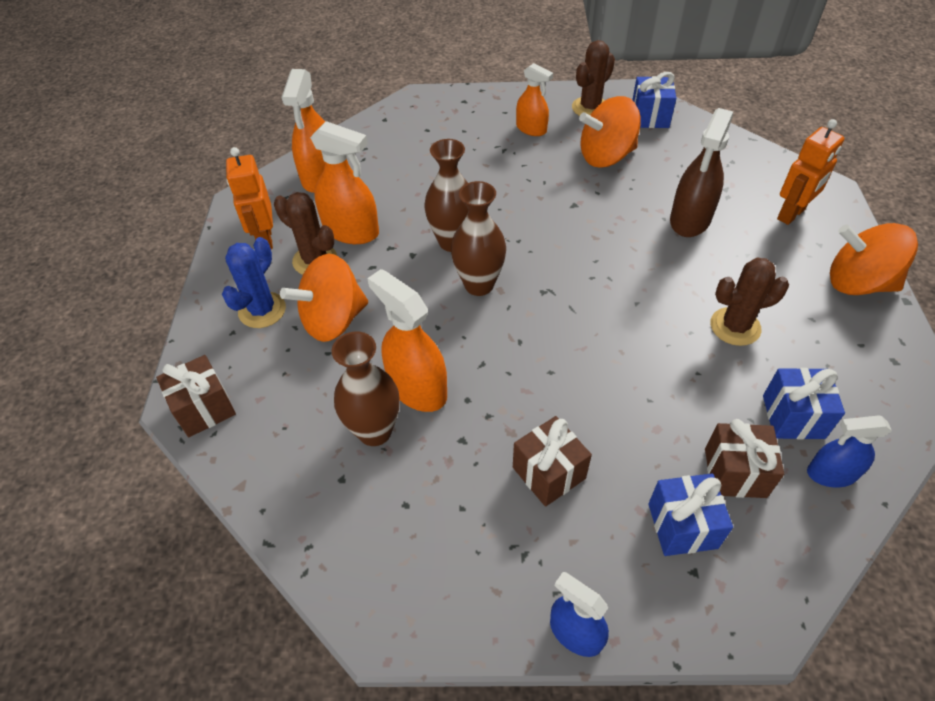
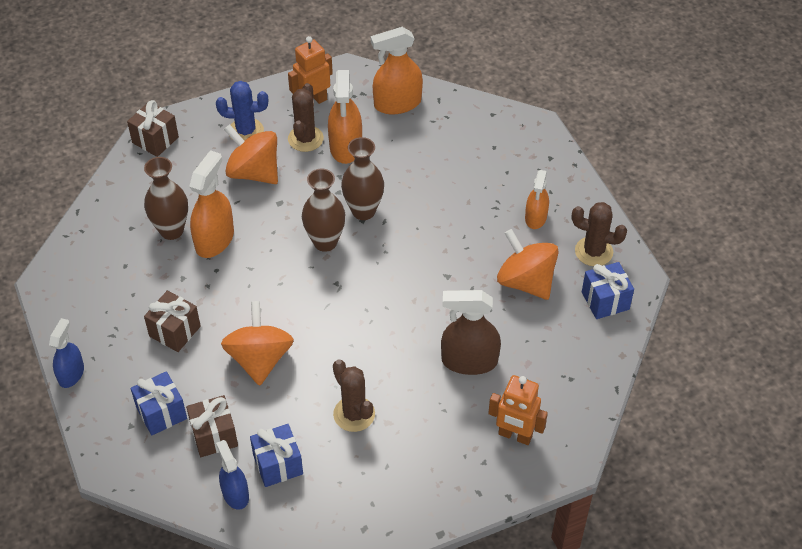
camera: 65 degrees right, 0 degrees up
(858, 283) = (445, 495): orange spinning top -> orange spinning top (259, 359)

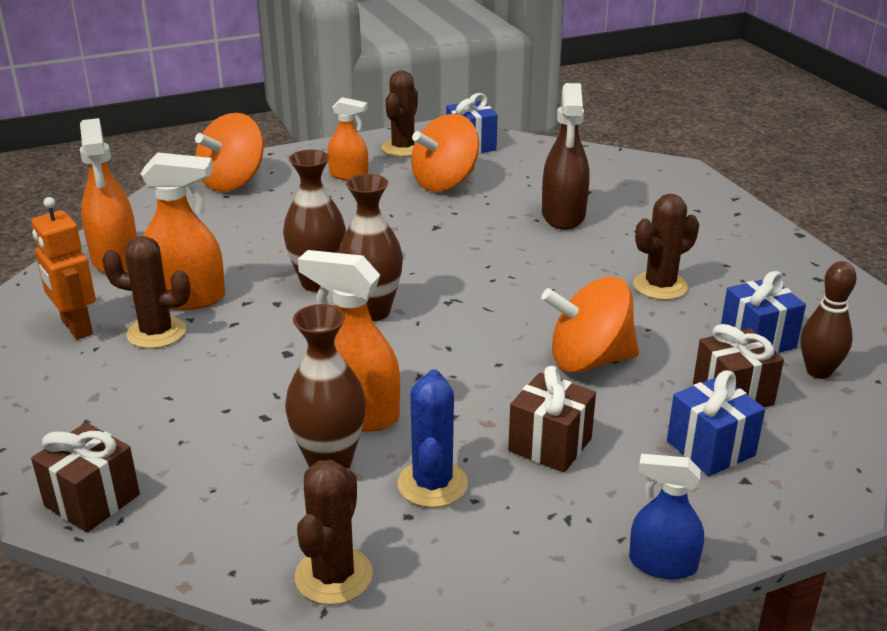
camera: 90 degrees left, 20 degrees down
(87, 237) = (333, 576): none -> brown cactus
(235, 494) = (818, 372): blue spray bottle -> brown bowling pin
(246, 131) = (114, 392): blue cactus -> blue cactus (432, 484)
(254, 172) = (214, 380): orange spinning top -> orange spinning top (233, 182)
(515, 435) = (657, 193): orange robot -> none

